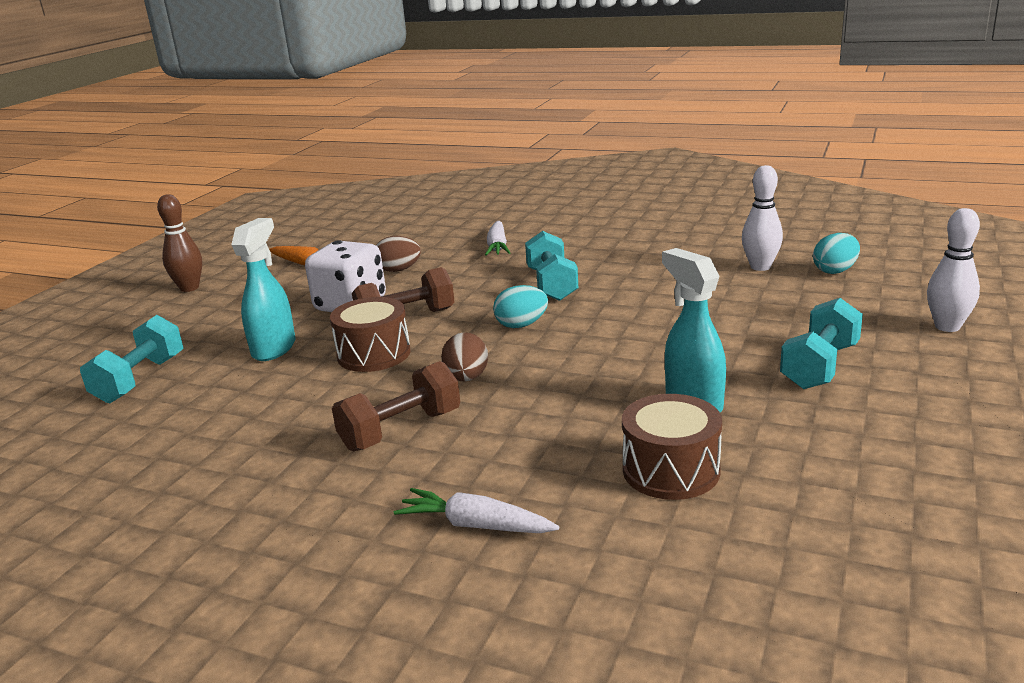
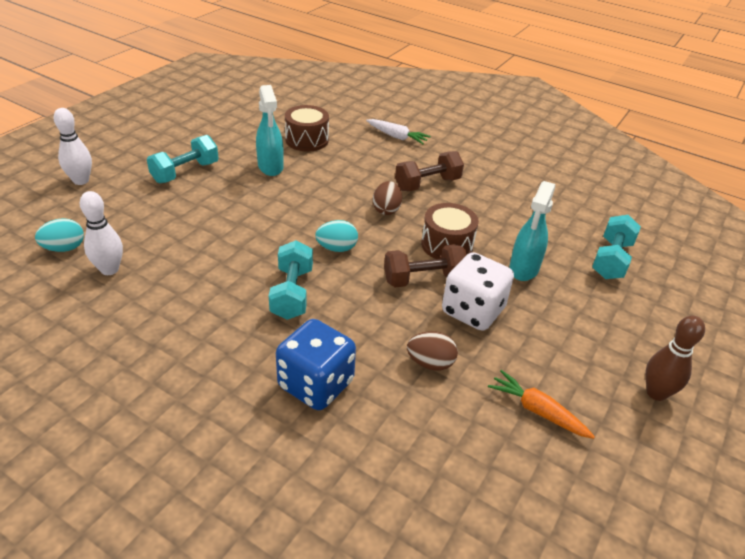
camera: 175 degrees left, 15 degrees up
(497, 246) = (316, 384): white carrot -> blue dice

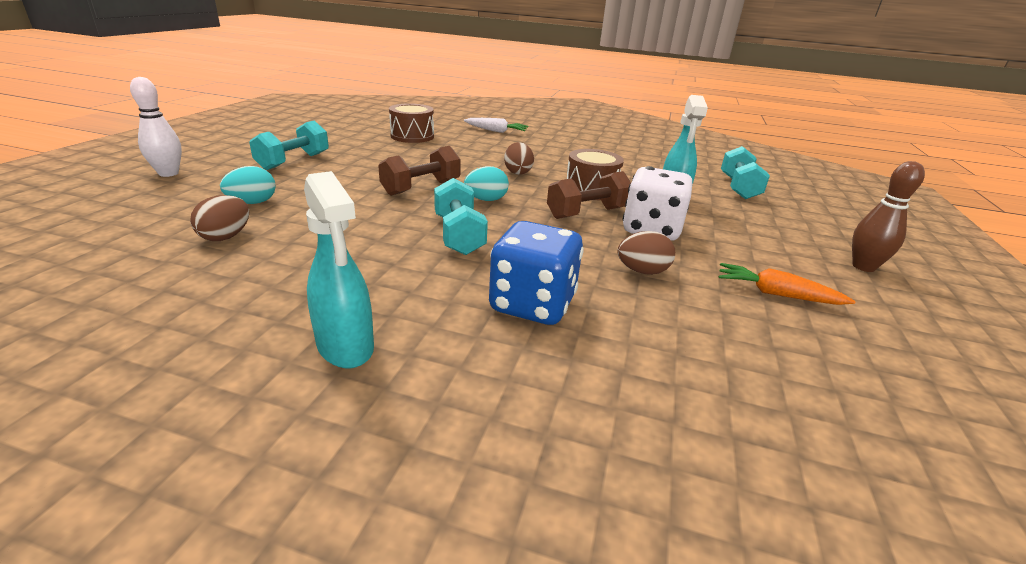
camera: 15 degrees left, 10 degrees down
(64, 248) = (159, 225): turquoise egg -> turquoise egg (252, 203)
(109, 269) = (226, 237): white bowling pin -> brown egg
(270, 167) = (385, 153): turquoise spray bottle -> turquoise spray bottle (346, 347)
(427, 184) = (544, 155): brown dumbbell -> brown dumbbell (421, 188)

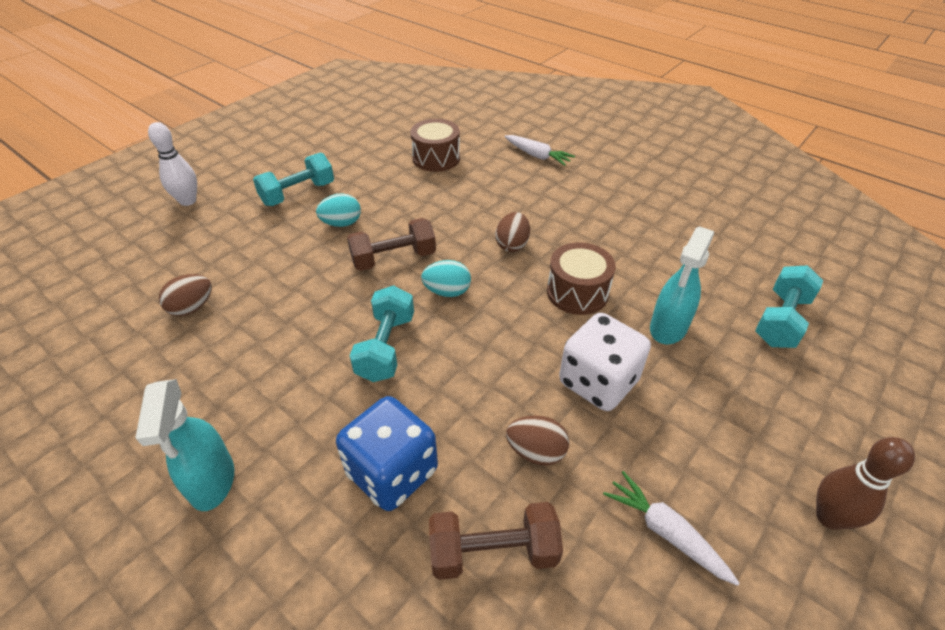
camera: 25 degrees right, 15 degrees up
(252, 203) = (234, 259): turquoise egg -> turquoise egg (341, 223)
(587, 213) = (543, 336): brown dumbbell -> brown dumbbell (493, 552)
(777, 294) = (666, 532): orange carrot -> white carrot

